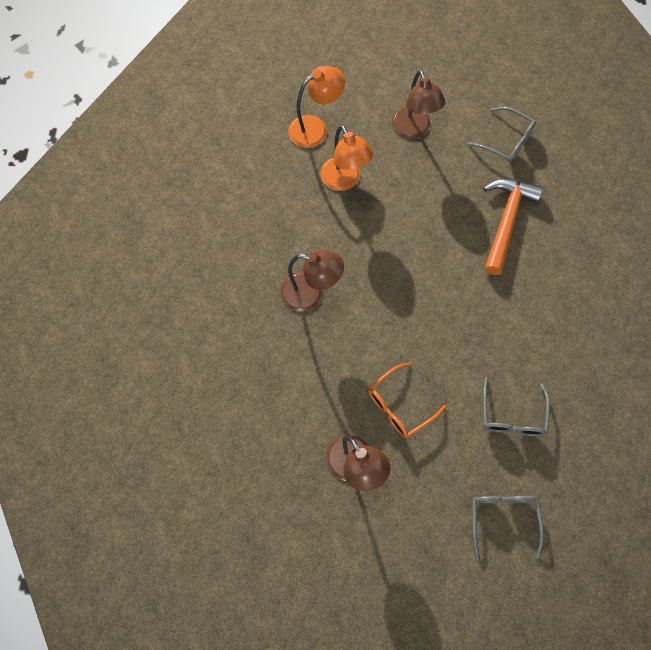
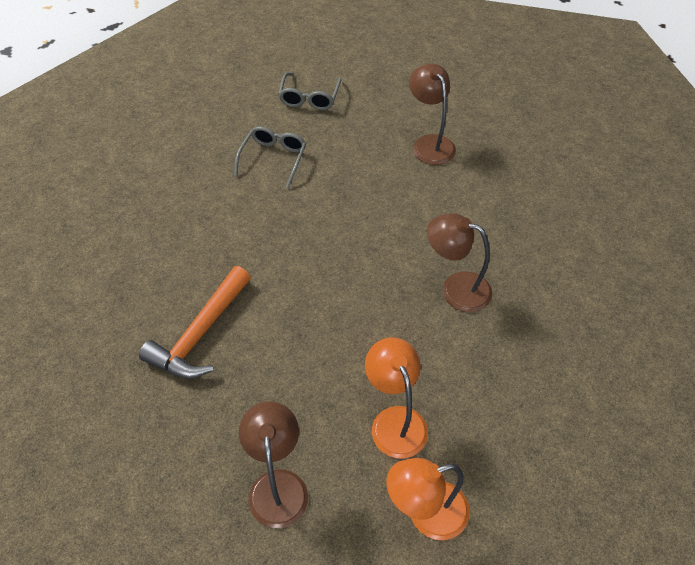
camera: 170 degrees left, 15 degrees down
(399, 405) = (378, 179): orange glasses -> none
(506, 141) = (151, 443): grey glasses -> none

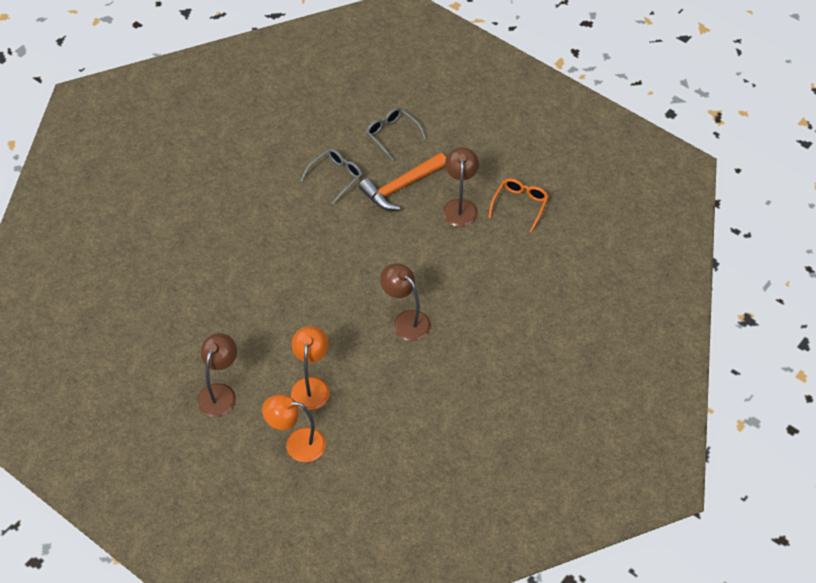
camera: 25 degrees right, 0 degrees up
(200, 333) = (220, 285): orange hammer -> orange hammer (401, 187)
(309, 98) = (392, 135): grey glasses -> grey glasses turned 105 degrees clockwise
(490, 121) = (520, 205): none -> orange glasses

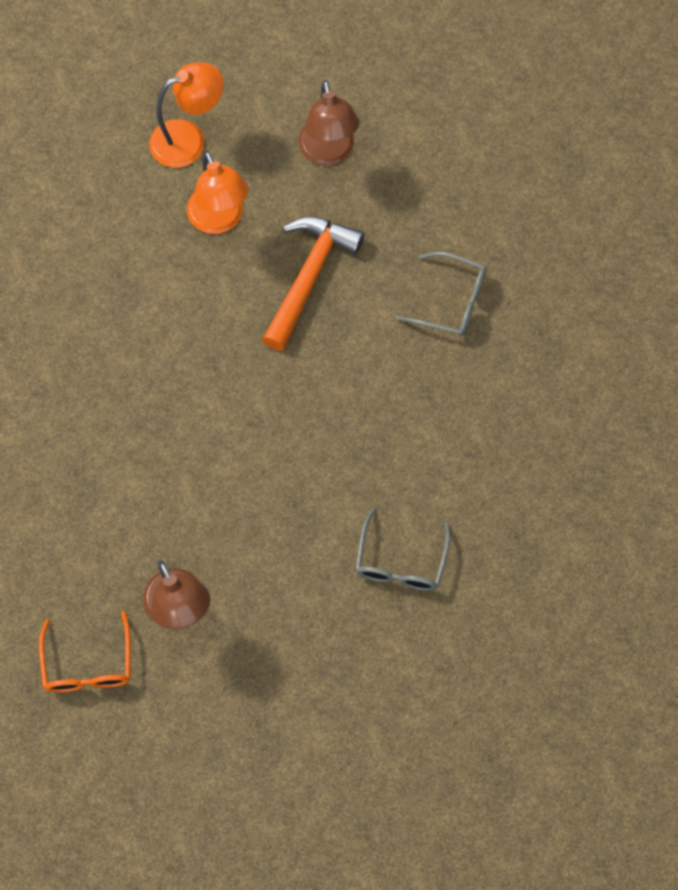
camera: 150 degrees right, 15 degrees up
(392, 135) = (365, 692): grey glasses -> grey glasses (451, 301)
(401, 187) = (290, 598): orange hammer -> orange hammer (309, 277)
(406, 320) = (151, 376): brown lamp -> none

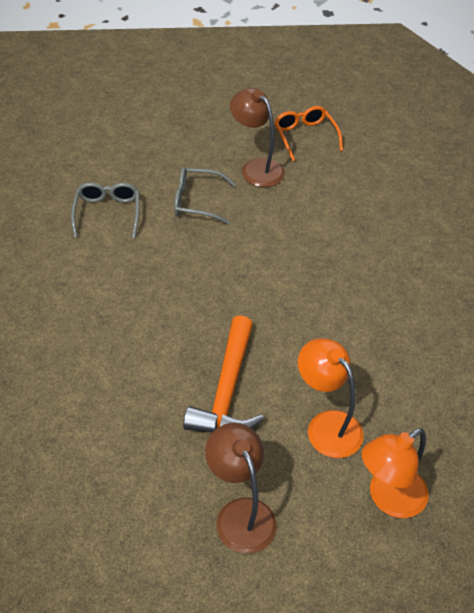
camera: 165 degrees right, 20 degrees down
(451, 301) = (91, 393): grey glasses -> grey glasses (197, 201)

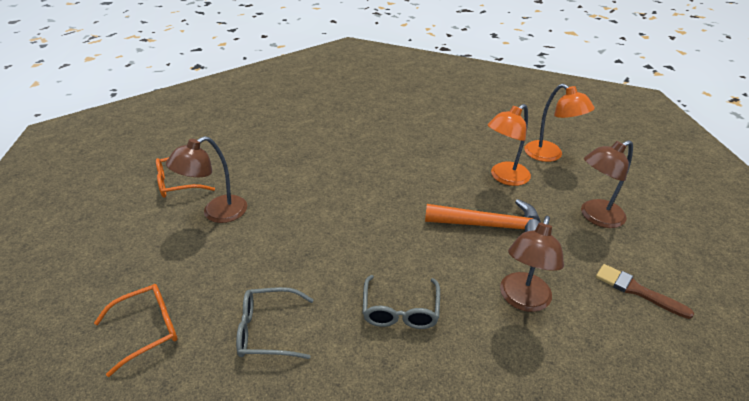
camera: 90 degrees left, 10 degrees down
(108, 512) = (637, 290): none -> brown brush
(111, 396) = (523, 300): none -> brown lamp
(120, 149) = (148, 329): none -> orange glasses
(197, 201) = (259, 254): grey glasses -> grey glasses (400, 310)

